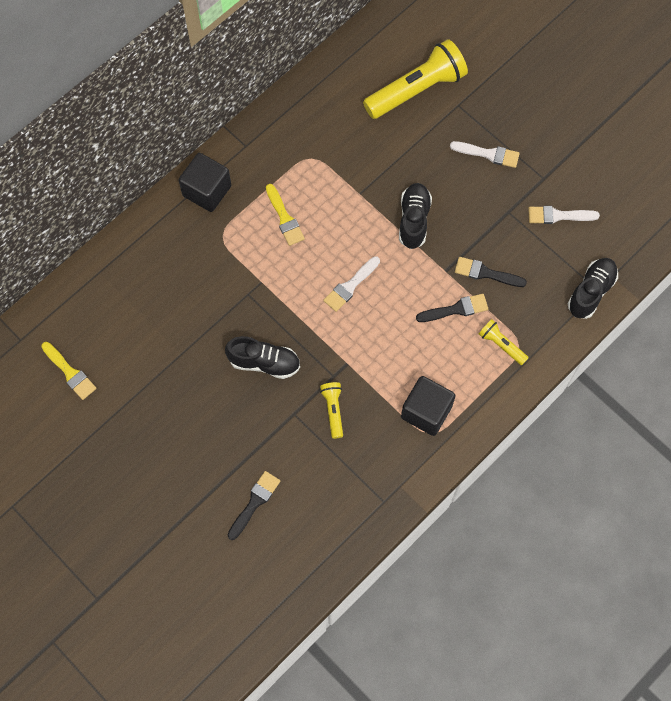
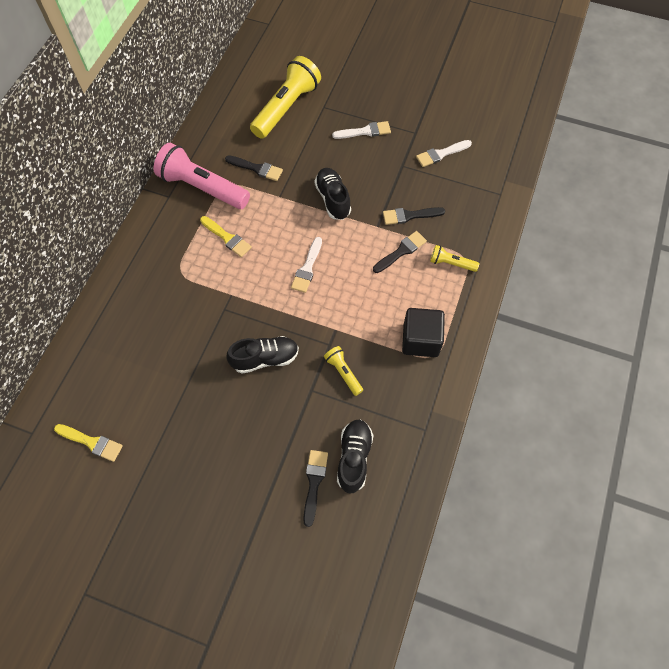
camera: 25 degrees left, 5 degrees down
(207, 191) = (151, 242): black cube -> none
(284, 150) = (202, 187): none -> pink flashlight
(350, 151) = (256, 168): none -> black brush
(591, 292) = (496, 197): black shoe -> black shoe (354, 458)

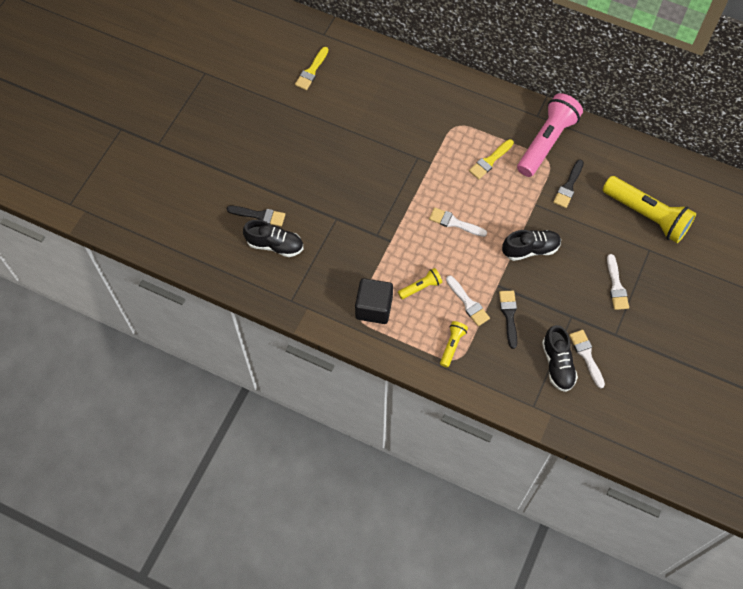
camera: 95 degrees right, 0 degrees up
(265, 358) = (368, 186): black shoe -> black shoe (557, 364)
(343, 372) = (349, 243): yellow flashlight -> yellow flashlight (421, 287)
(401, 251) = (468, 303): black brush -> white brush

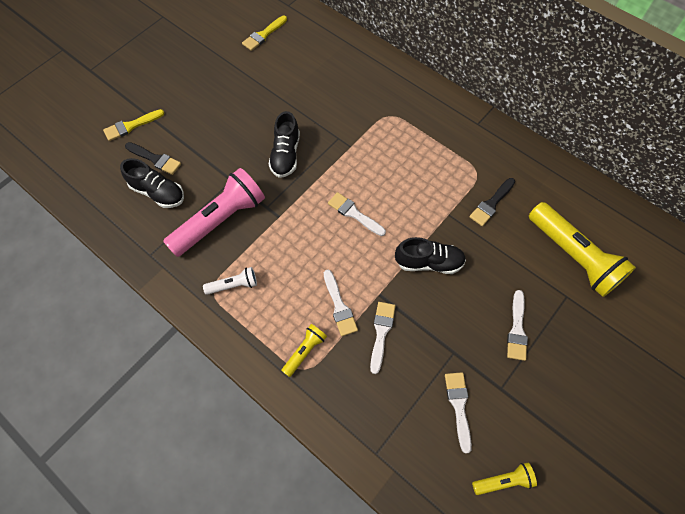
camera: 15 degrees right, 0 degrees up
(374, 308) = (234, 285): black cube -> white flashlight
(421, 287) = (293, 275): yellow flashlight -> yellow flashlight (503, 481)
(490, 161) = (413, 158): yellow brush -> yellow brush (131, 126)
(509, 315) = (381, 332): black brush -> white brush
(546, 142) = (480, 152): pink flashlight -> pink flashlight (220, 220)
(557, 364) = (420, 407): black shoe -> black shoe (285, 155)

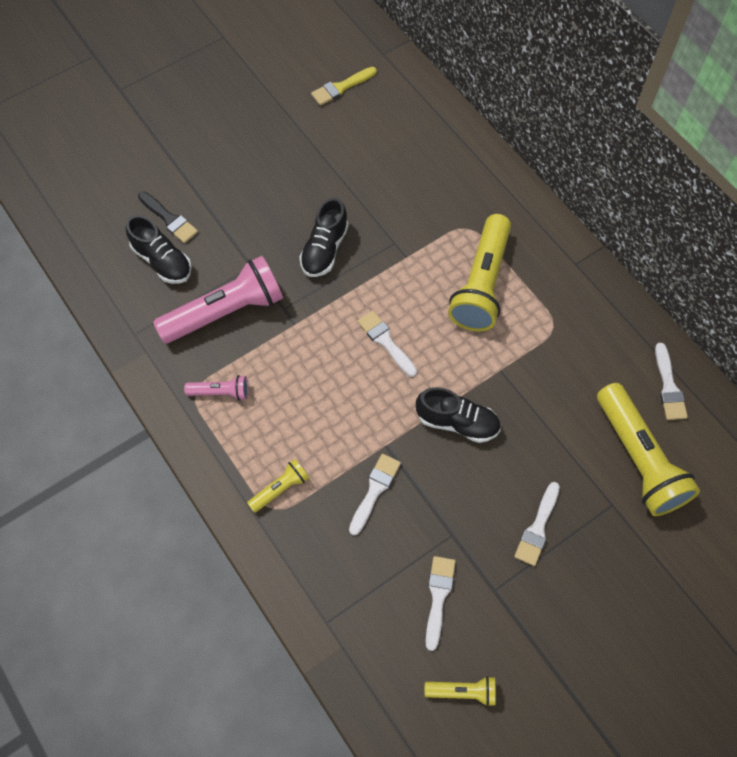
camera: 15 degrees right, 0 degrees up
(131, 126) = (151, 171): yellow brush -> none
(234, 285) = (220, 392): white flashlight -> pink flashlight
(339, 306) = (335, 447): white brush -> white brush (668, 387)
(413, 154) = (481, 284): none -> yellow flashlight
(491, 204) = (558, 369): black brush -> none

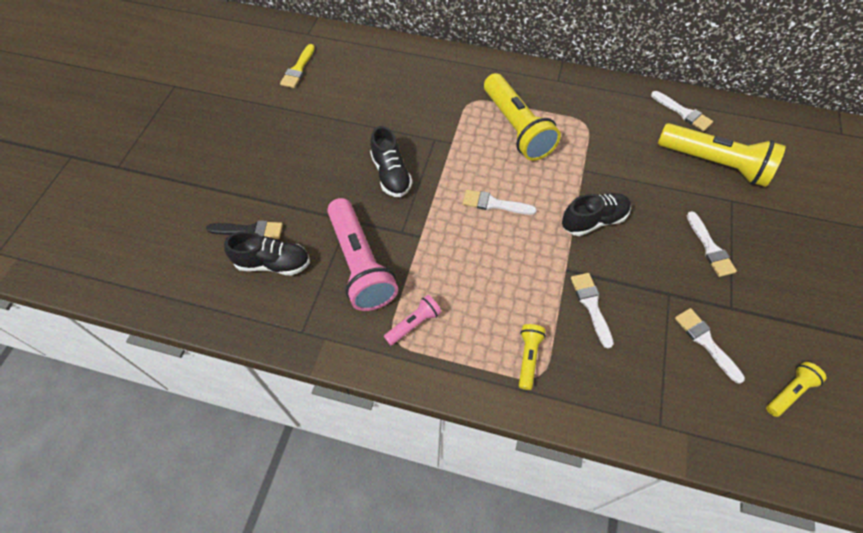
camera: 40 degrees left, 5 degrees down
(225, 312) = (360, 264): pink flashlight -> pink flashlight turned 135 degrees clockwise

